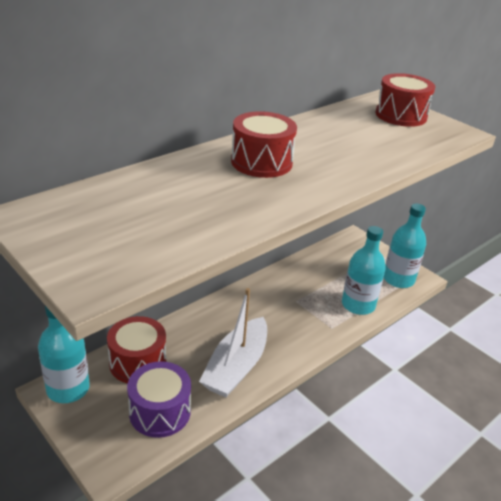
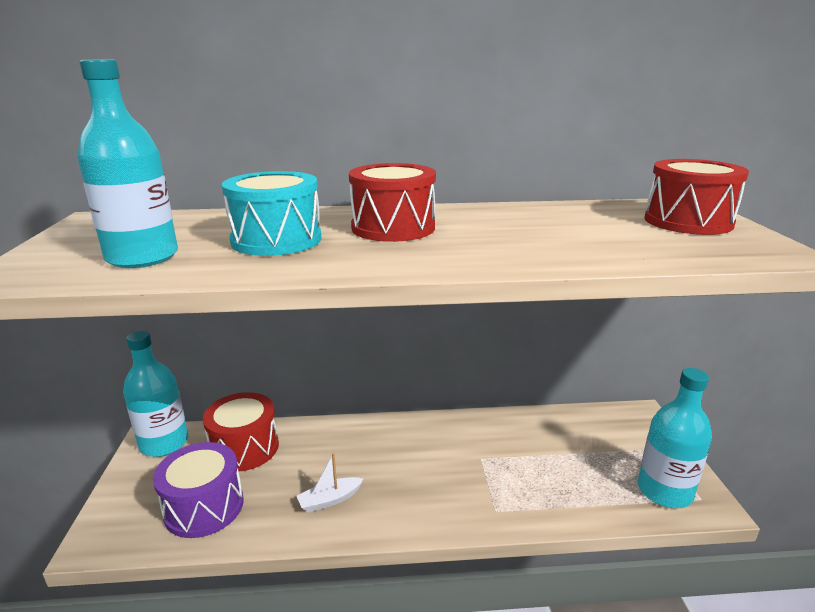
camera: 40 degrees right, 10 degrees down
(210, 195) = (276, 240): none -> turquoise drum
(236, 367) = (329, 500): white boat -> white boat, size x0.45
(358, 305) = (564, 498): turquoise bottle -> turquoise bottle (142, 257)

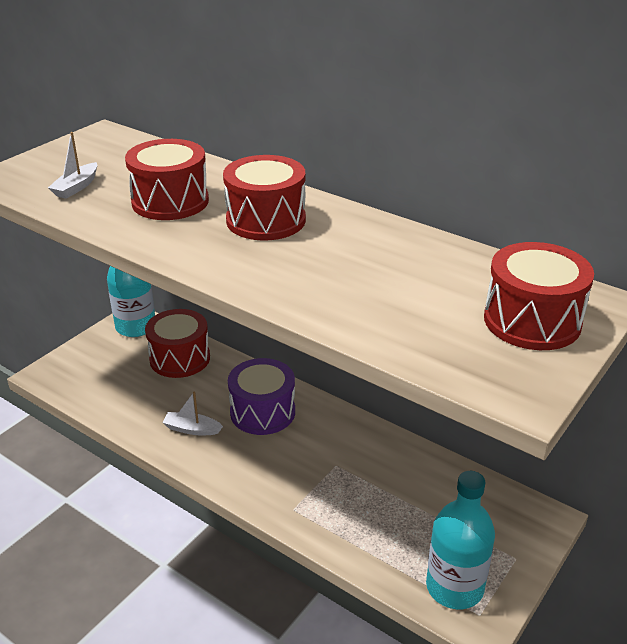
camera: 40 degrees right, 10 degrees up
(142, 257) = (76, 187): turquoise bottle -> white boat
(204, 507) = (116, 387): purple drum -> purple drum (262, 412)
(276, 240) = (170, 201): turquoise drum -> red drum

